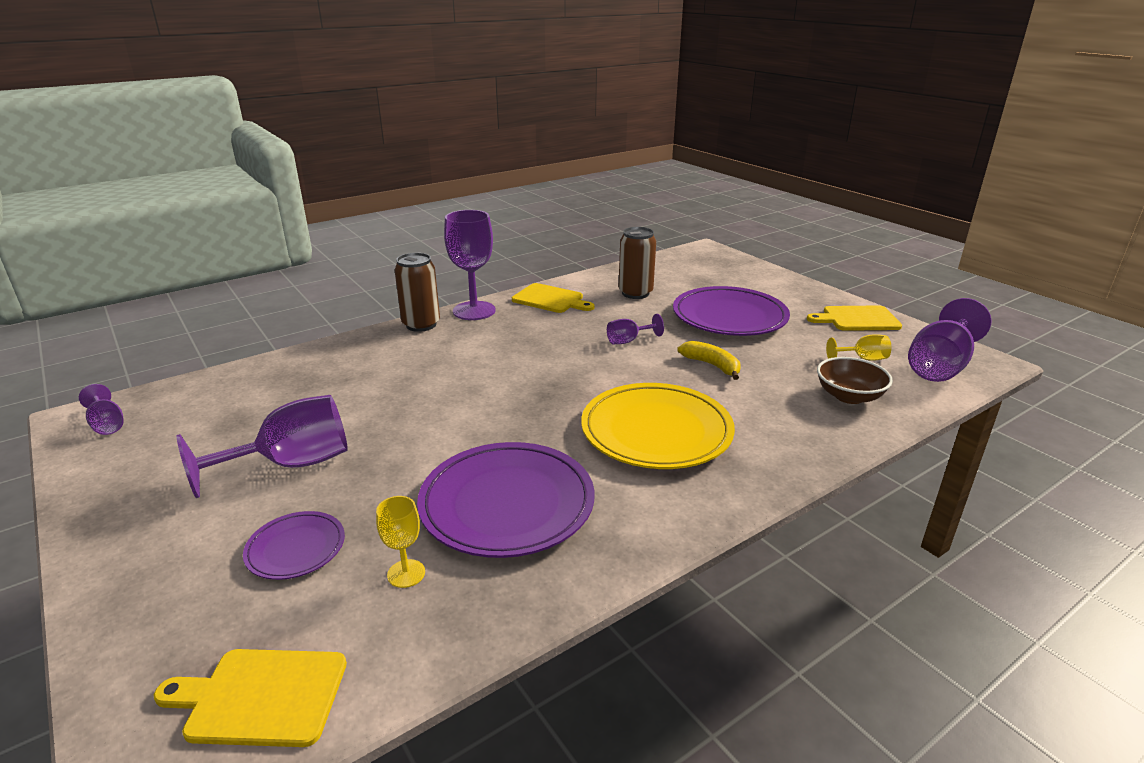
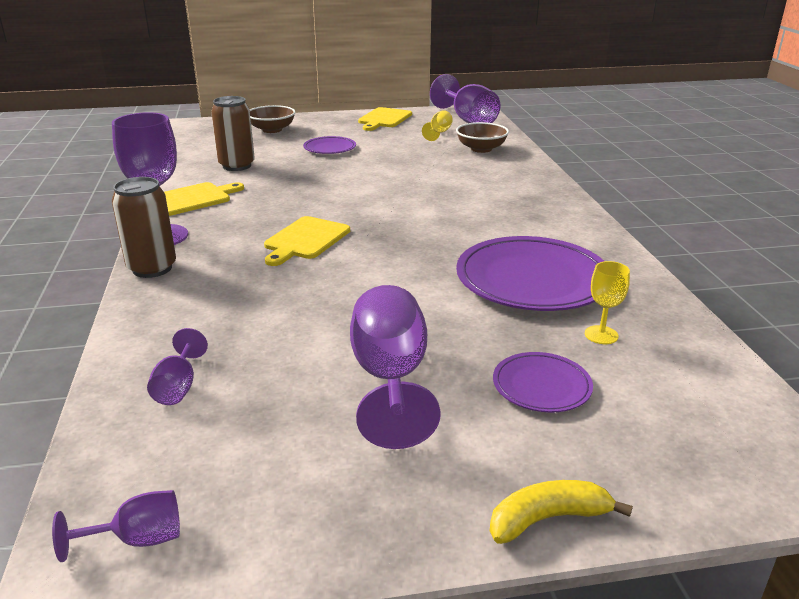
camera: 65 degrees left, 0 degrees up
(261, 696) = (727, 416): yellow cutting board -> yellow cutting board (305, 240)
(628, 341) = (323, 187): purple goblet -> purple goblet (178, 387)
(656, 431) = (474, 210): yellow plate -> none
(712, 365) = (398, 172): yellow banana -> yellow banana (547, 519)
(729, 317) = (330, 148): purple plate -> purple plate, size x0.51
(740, 280) = (272, 130): none -> brown bowl

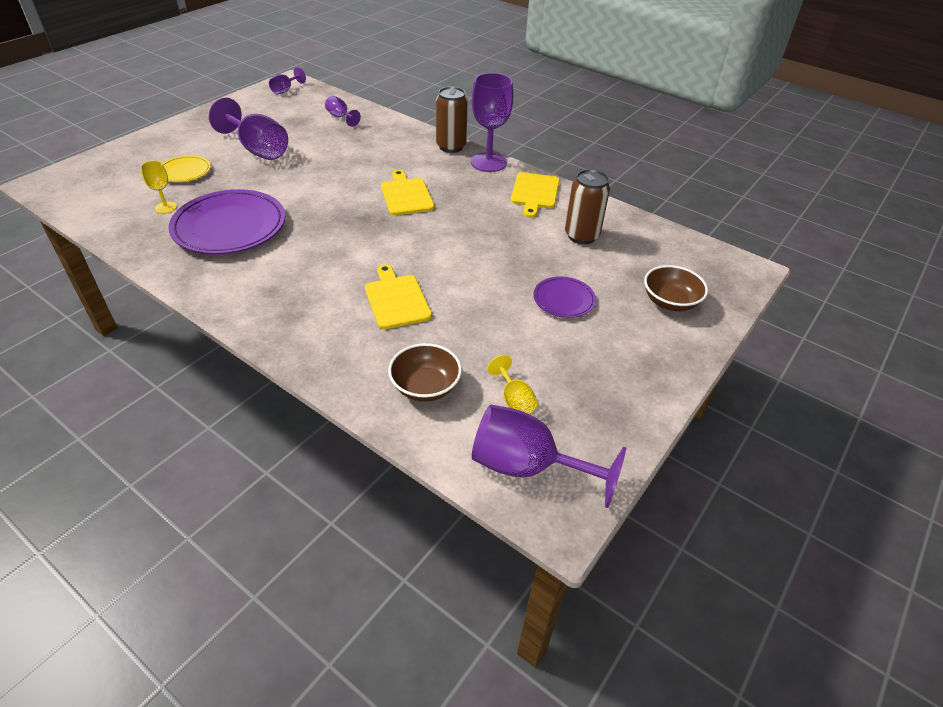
camera: 135 degrees right, 15 degrees up
(384, 119) = (621, 400): yellow cutting board -> yellow cutting board (396, 299)
(541, 386) = (185, 171): purple plate -> yellow plate
(547, 519) = (157, 134): yellow banana -> none

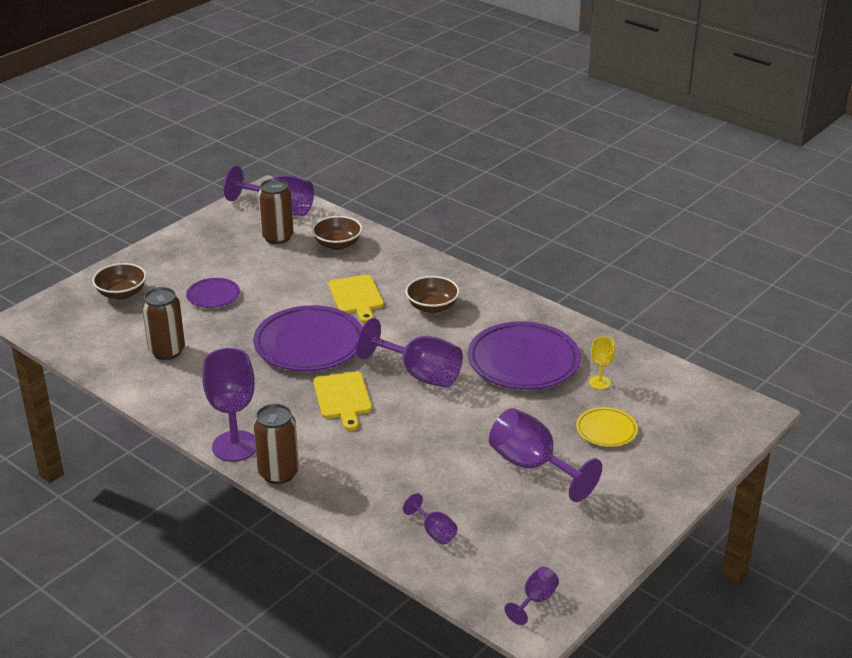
camera: 175 degrees left, 10 degrees down
(309, 287) = (432, 307): none -> brown bowl
(335, 215) = (419, 374): none -> purple goblet
(443, 243) = (309, 344): none -> purple plate
(514, 400) = (277, 237): yellow goblet -> brown can
(534, 193) = (194, 402): yellow cutting board -> none

